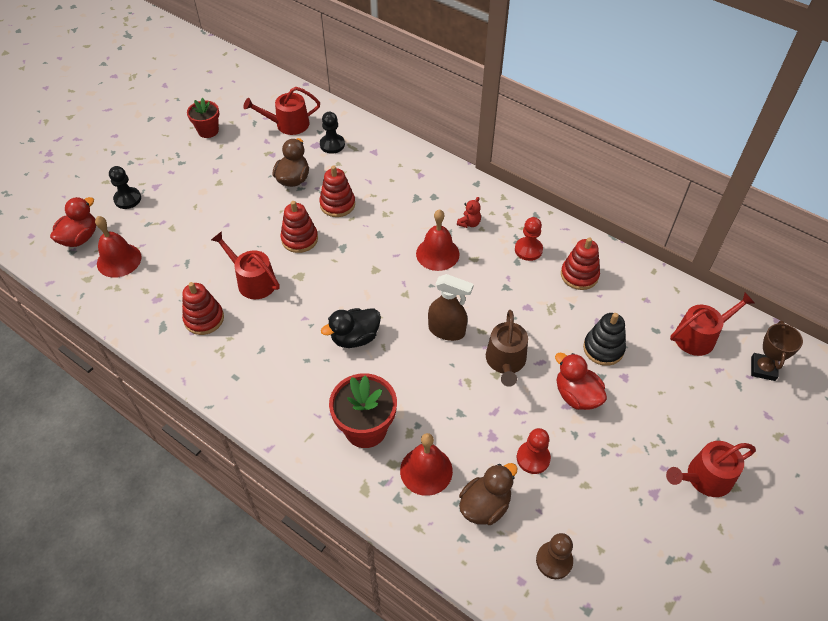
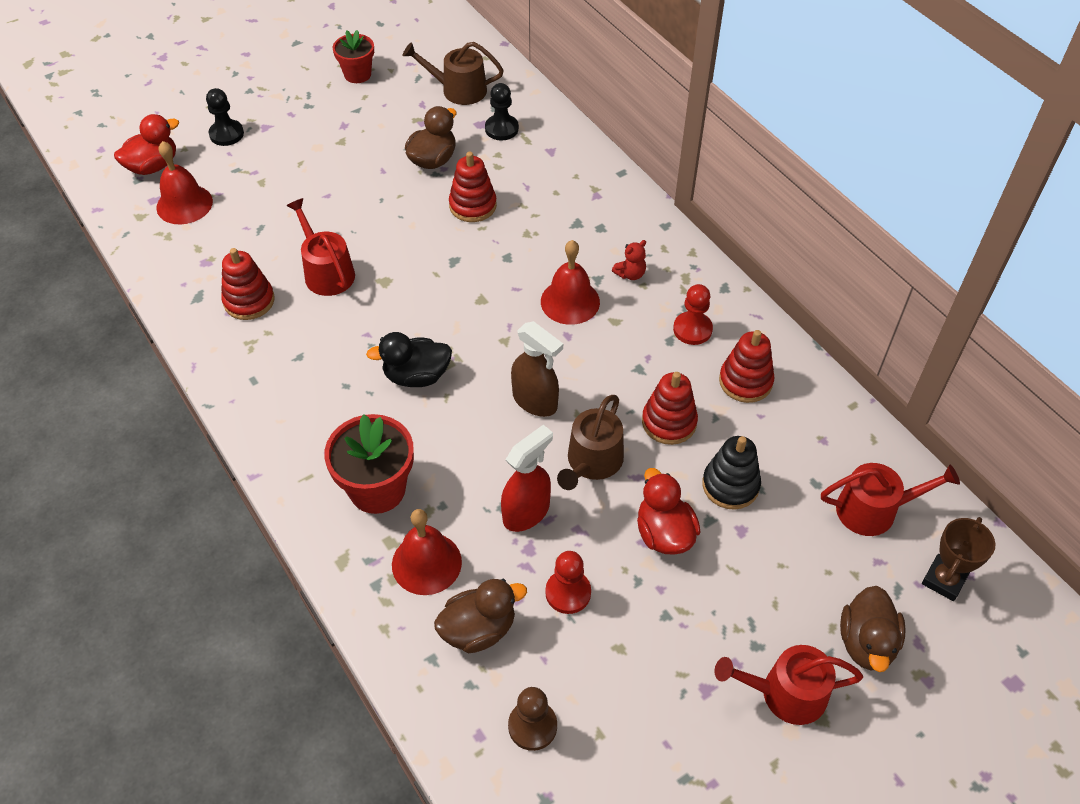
camera: 20 degrees right, 0 degrees up
(288, 124) = (458, 90): red watering can -> brown watering can
(299, 239) = (406, 236): red stacking toy -> red stacking toy (669, 422)
(478, 411) = (526, 512): none -> red spray bottle
(737, 426) = (866, 643): none -> brown duck

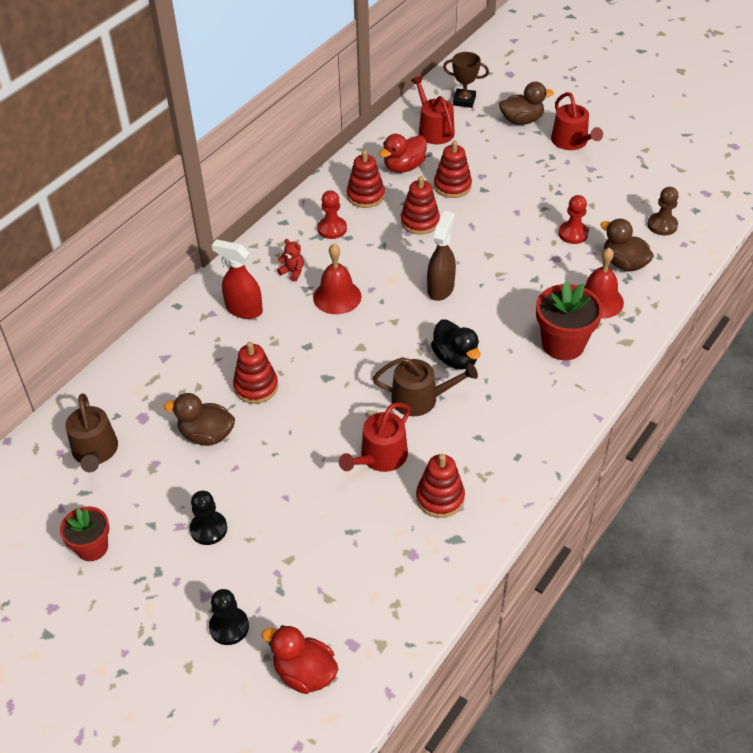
camera: 110 degrees left, 5 degrees down
(184, 204) = (347, 612): red bell -> none
(501, 129) = (145, 400): black pawn -> black pawn (208, 529)
(526, 512) = (531, 267): red spray bottle -> red spray bottle (243, 309)
(592, 462) = (473, 248): brown watering can -> brown watering can (420, 399)
(664, 533) = (505, 205): red duck -> red duck (404, 167)
(730, 485) = (452, 186): black stacking toy -> red stacking toy

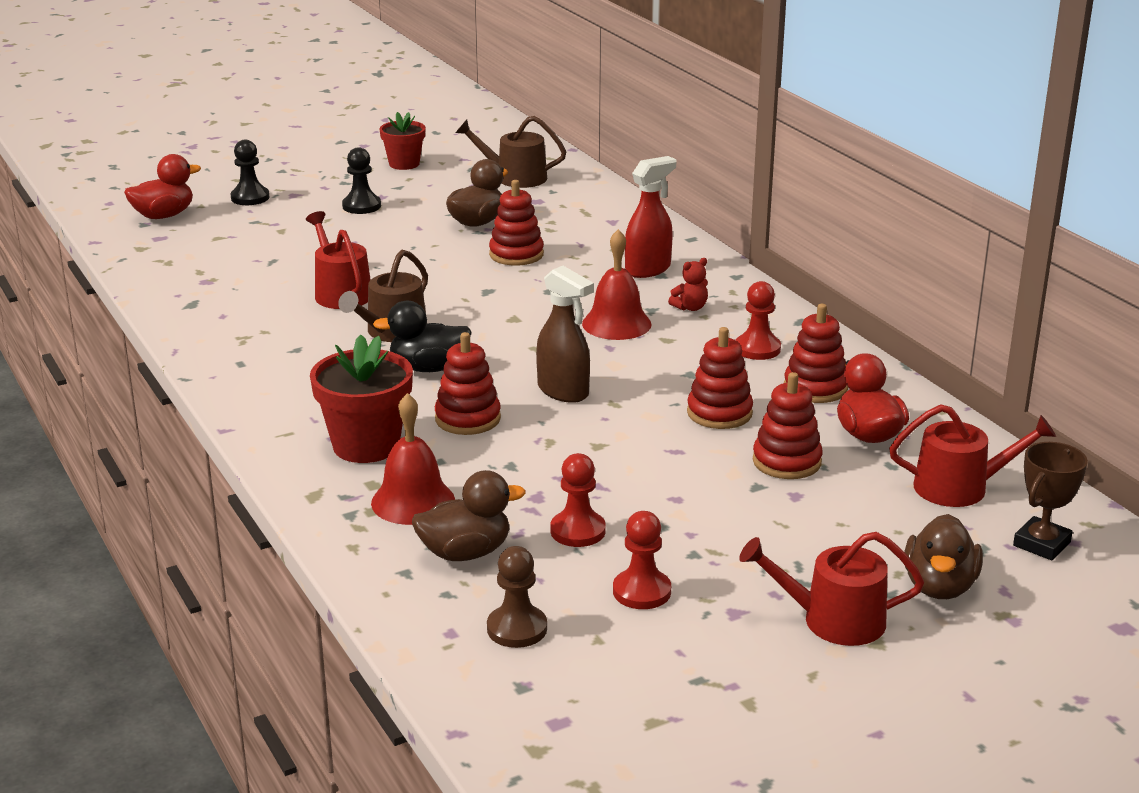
camera: 115 degrees right, 20 degrees down
(440, 498) = (248, 309): red stacking toy -> red stacking toy (468, 419)
(601, 198) = (642, 592): none -> red pawn

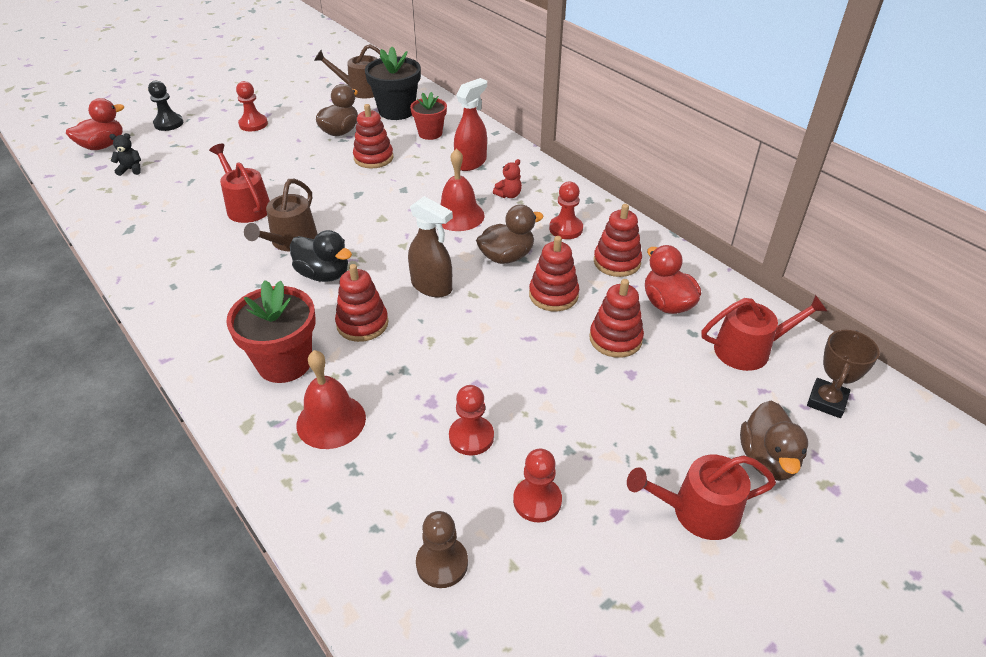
camera: 10 degrees left, 15 degrees up
(198, 243) = (131, 169): none -> black teddy bear
(361, 206) = (253, 124): black pawn -> red pawn
(404, 164) = (280, 84): red flower pot -> red flower pot (430, 133)
(428, 368) = (324, 274): black duck -> black duck turned 135 degrees counterclockwise
(465, 553) = (383, 476): brown duck -> brown duck (507, 257)
(559, 205) = (396, 111): none -> black flower pot

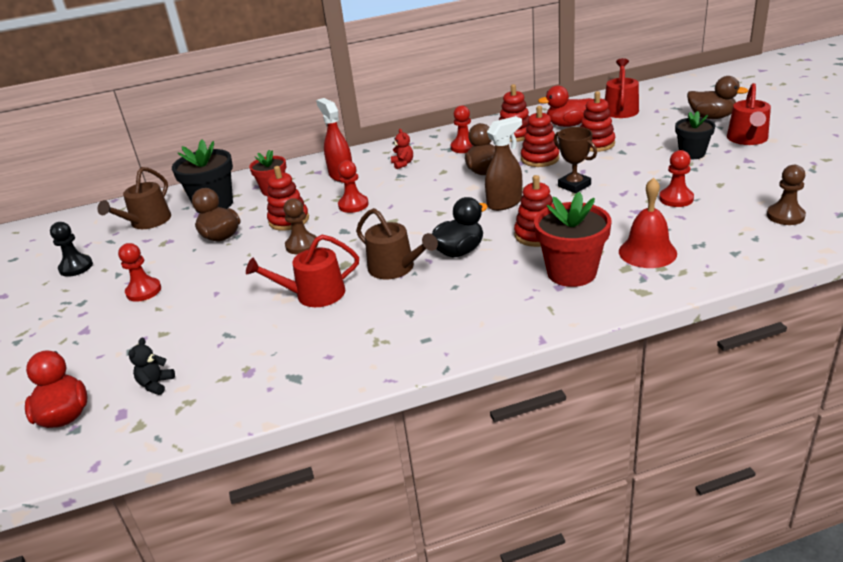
camera: 65 degrees left, 10 degrees down
(168, 123) = (68, 357): black pawn -> black pawn (76, 267)
(328, 177) = (302, 245): none -> brown pawn
(459, 215) = (416, 186): red bell -> none
(537, 501) = (736, 182): red pawn -> red pawn (353, 205)
(618, 444) = (692, 154): none -> black flower pot
(826, 401) = (670, 97): brown trophy -> brown trophy (574, 185)

